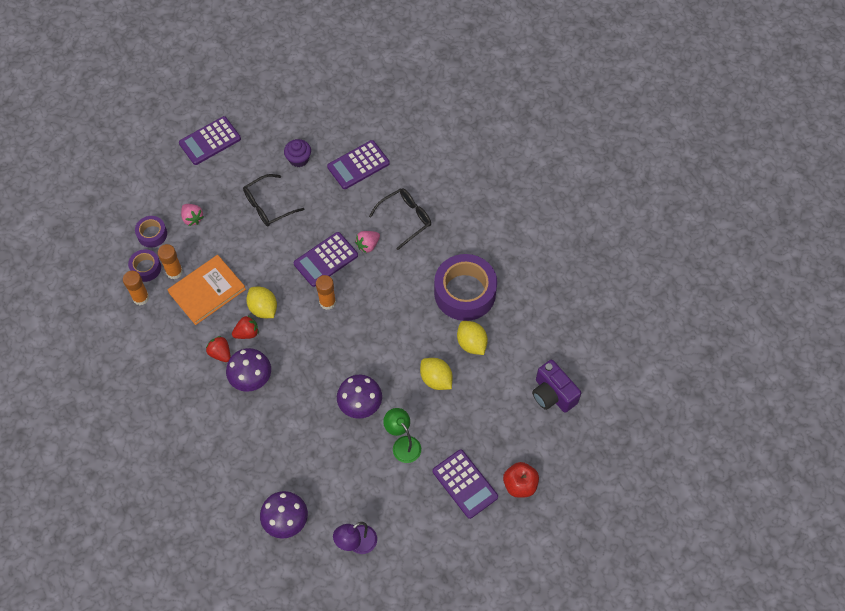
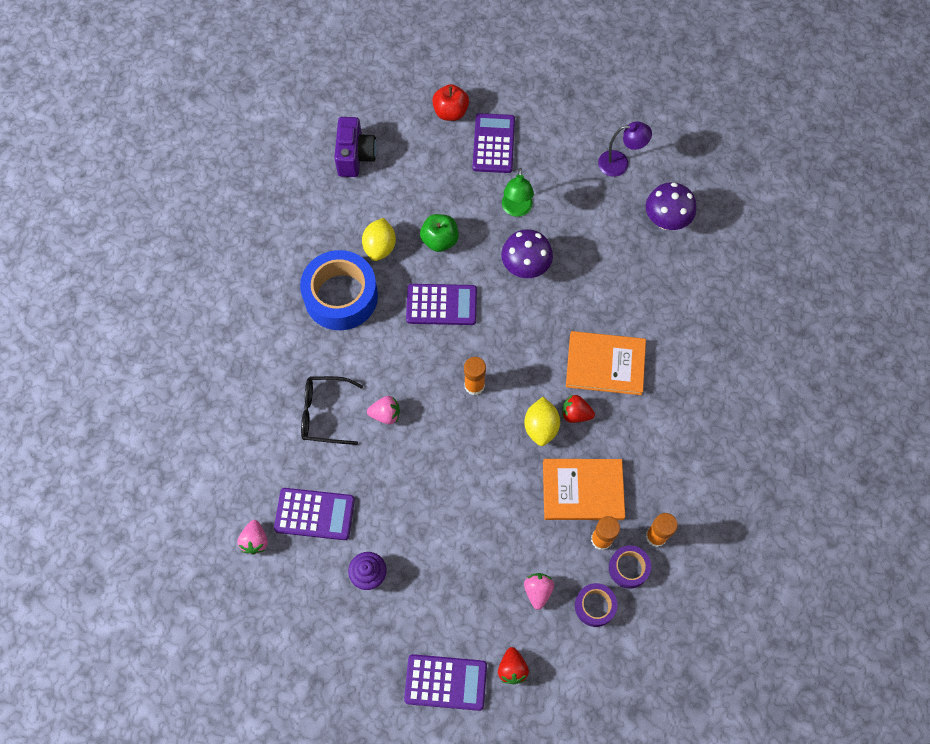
camera: 140 degrees left, 5 degrees up
(220, 353) = (616, 413): red strawberry -> red strawberry (512, 668)
(251, 379) = (605, 364): purple mushroom -> orange book
(268, 206) = (447, 541): black glasses -> none
(326, 259) = (439, 431): purple calculator -> purple calculator (441, 305)
(378, 130) = (255, 541): none -> pink strawberry
(436, 379) = (440, 240): yellow lemon -> green apple
(465, 292) = (341, 296): purple tape -> blue tape

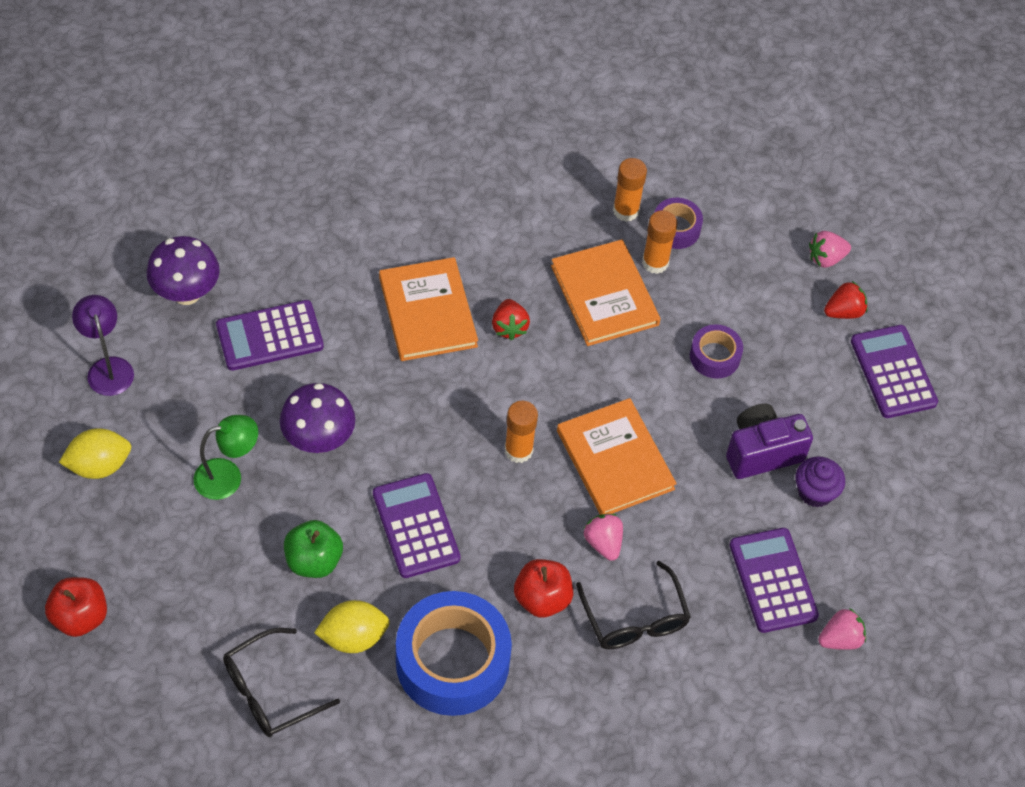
camera: 115 degrees left, 10 degrees down
(355, 156) = (204, 729): purple camera -> purple camera (762, 452)
(361, 362) = (542, 599): none -> red apple
(363, 194) = (269, 692): none -> black glasses
(444, 445) = (615, 460): none -> orange book
(493, 144) = (122, 539): purple calculator -> purple calculator (270, 336)
(538, 591) = (746, 310): pink strawberry -> pink strawberry (826, 258)
(541, 427) = (543, 360): yellow lemon -> yellow lemon (99, 465)
(594, 606) = (735, 250): purple tape -> purple tape (714, 356)

